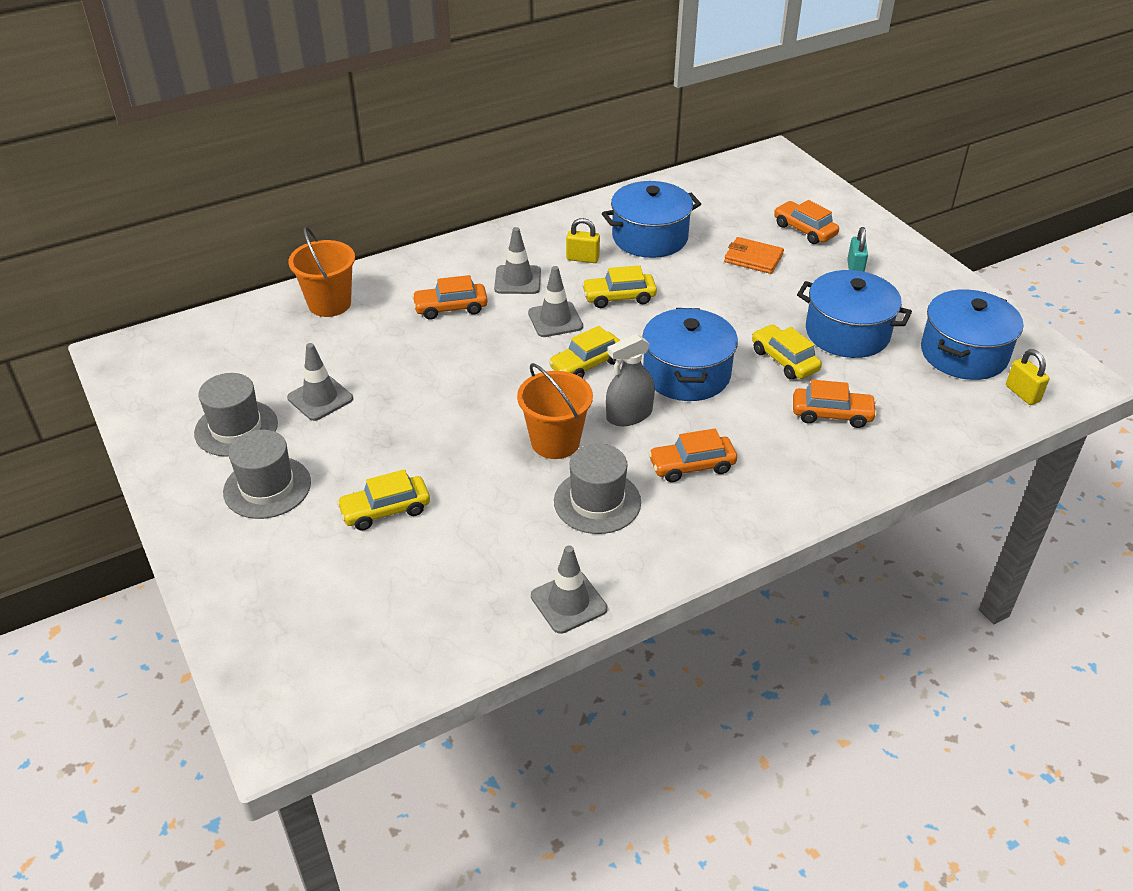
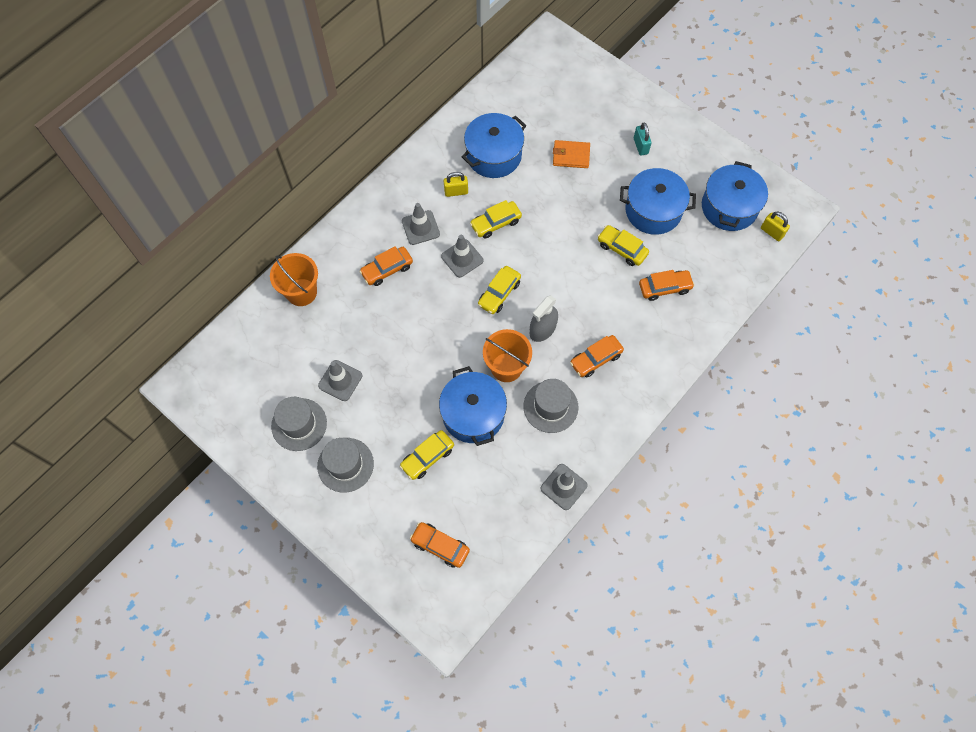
camera: 20 degrees left, 25 degrees up
(686, 374) = (565, 281): blue pot -> blue pot (473, 414)
(804, 230) = (596, 115): orange car -> orange car (440, 546)

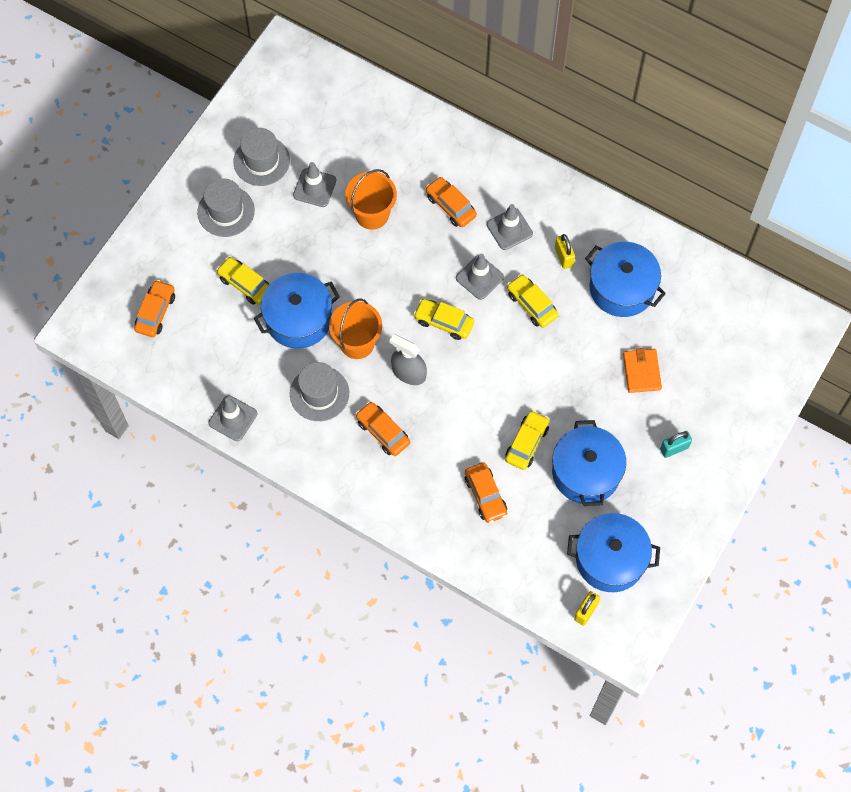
camera: 80 degrees right, 0 degrees up
(301, 292) = (407, 130): orange bucket -> orange bucket (372, 214)

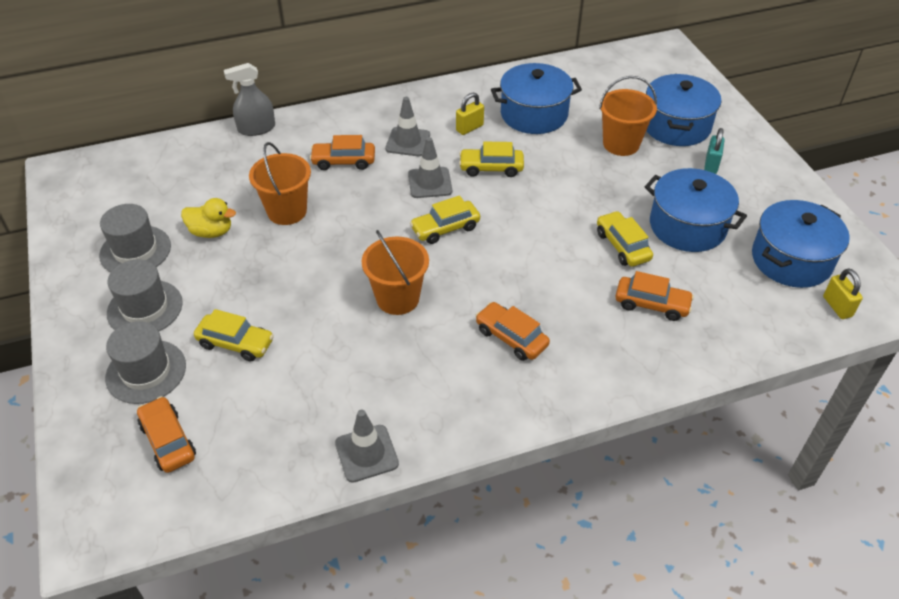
camera: 50 degrees left, 20 degrees down
(245, 284) = (235, 343): yellow car -> yellow car turned 150 degrees counterclockwise
(298, 319) = (322, 325): blue pot -> blue pot (676, 126)
(314, 188) = (211, 232): grey traffic cone -> yellow duck
(319, 393) = (418, 360): grey hat -> grey hat (146, 371)
(382, 432) = (511, 338): orange car -> orange car turned 45 degrees clockwise
(409, 373) = (469, 281): grey spray bottle -> grey spray bottle (256, 128)
(563, 257) = (469, 128): yellow padlock -> yellow padlock turned 60 degrees counterclockwise
(641, 371) = (621, 144): orange wallet -> orange bucket

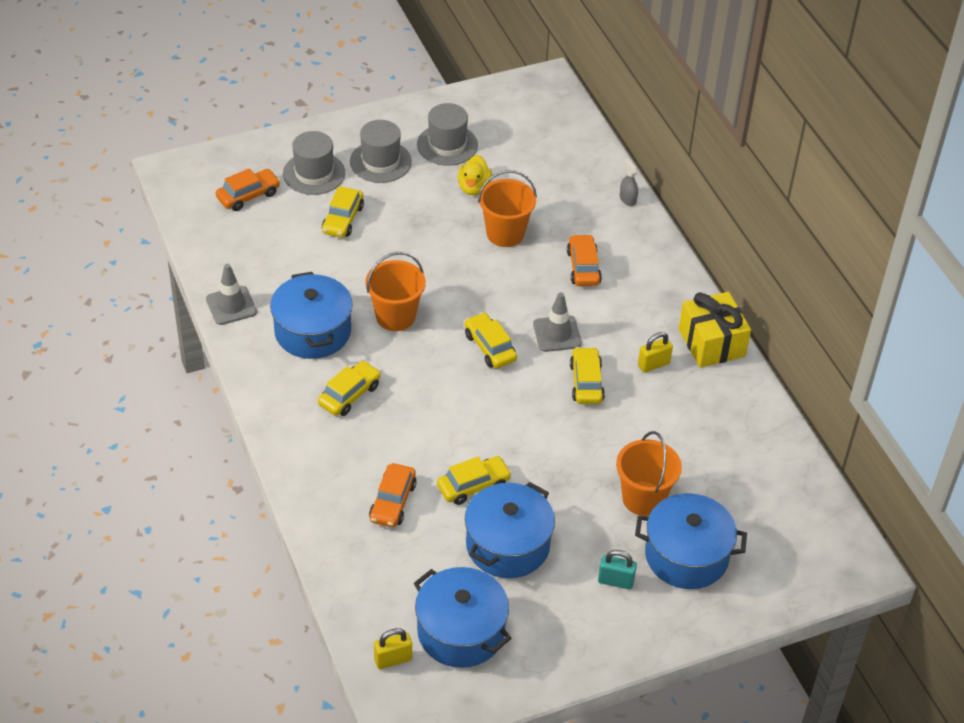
camera: 85 degrees right, 0 degrees up
(256, 128) = (627, 199): grey spray bottle -> grey spray bottle, size x0.60
(408, 142) = (621, 314): grey traffic cone -> none
(445, 95) = (711, 343): none -> yellow gift
(469, 128) = (653, 364): yellow padlock -> yellow padlock turned 75 degrees counterclockwise
(511, 338) = (349, 395): orange car -> yellow car
(534, 114) = (688, 421): blue pot -> blue pot (313, 331)

